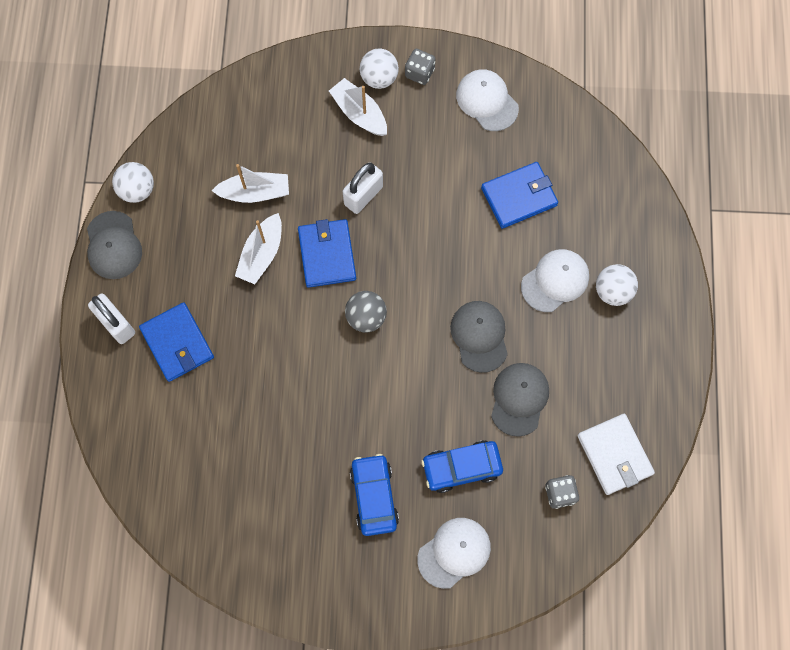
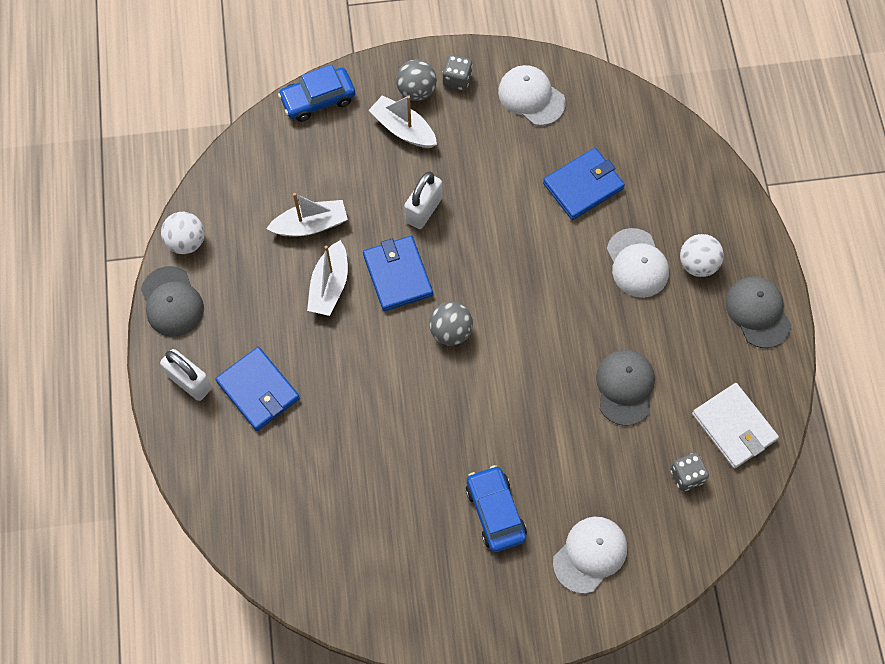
camera: 10 degrees left, 5 degrees down
(379, 78) = (416, 91): white ball -> grey ball
(461, 467) = (580, 467): blue car -> blue car (318, 99)
(479, 336) = (571, 331): grey cap -> grey cap (758, 312)
(555, 281) = (637, 263): white cap -> white cap turned 120 degrees clockwise

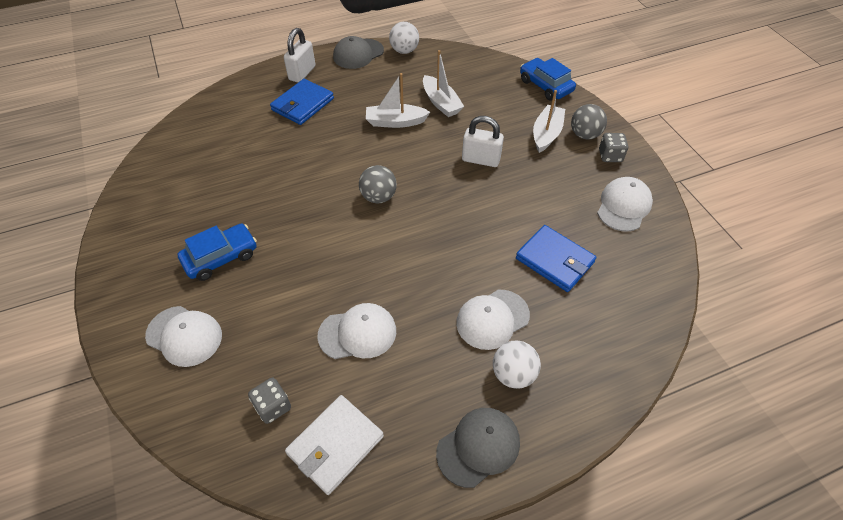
camera: 75 degrees right, 15 degrees down
(397, 275) = (418, 156): blue wallet -> none
(625, 387) = (358, 333): grey cap -> white cap

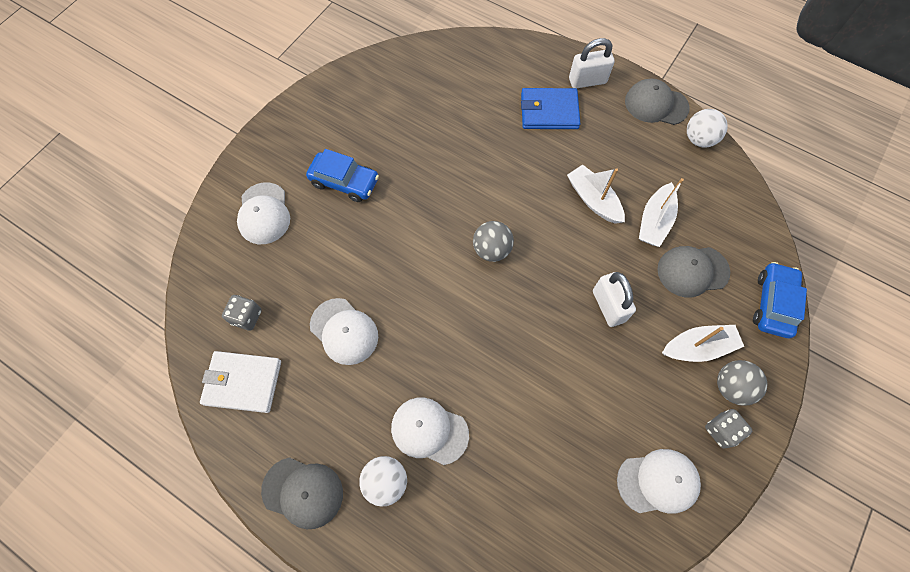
camera: 55 degrees right, 15 degrees up
(492, 106) = (692, 271): none -> grey cap
(555, 260) = (534, 449): blue wallet -> none

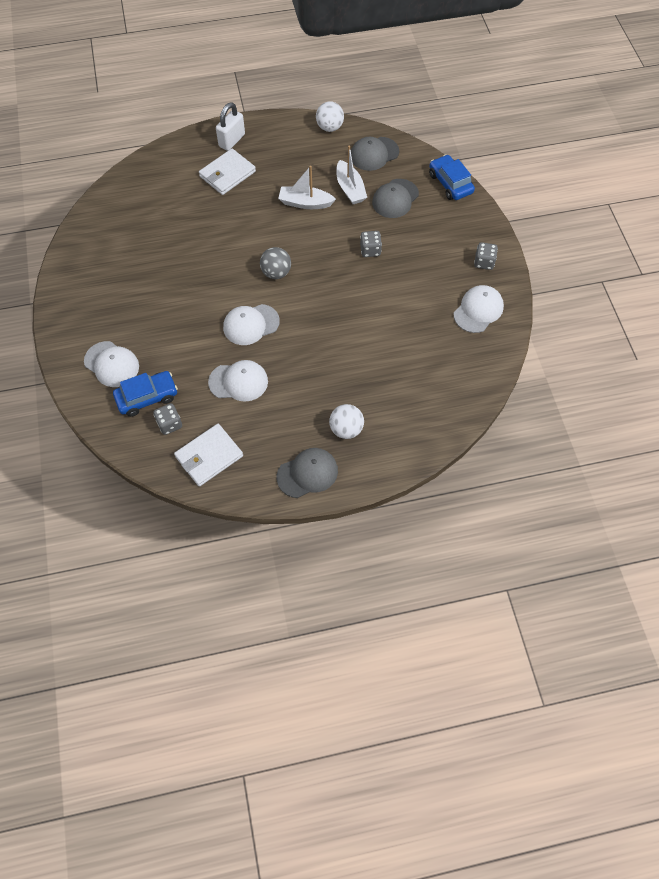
camera: 45 degrees left, 5 degrees down
(344, 182) = (143, 307): blue car -> blue car (147, 397)
(429, 430) = (342, 387): white cap -> white cap (251, 324)
(549, 111) = (227, 174): blue wallet -> white wallet
(608, 306) = (370, 250): white padlock -> grey dice
(656, 104) = (286, 125): grey cap -> grey cap (374, 154)
(698, 347) = (435, 233): white boat -> none
(731, 387) = (469, 239): grey ball -> none

